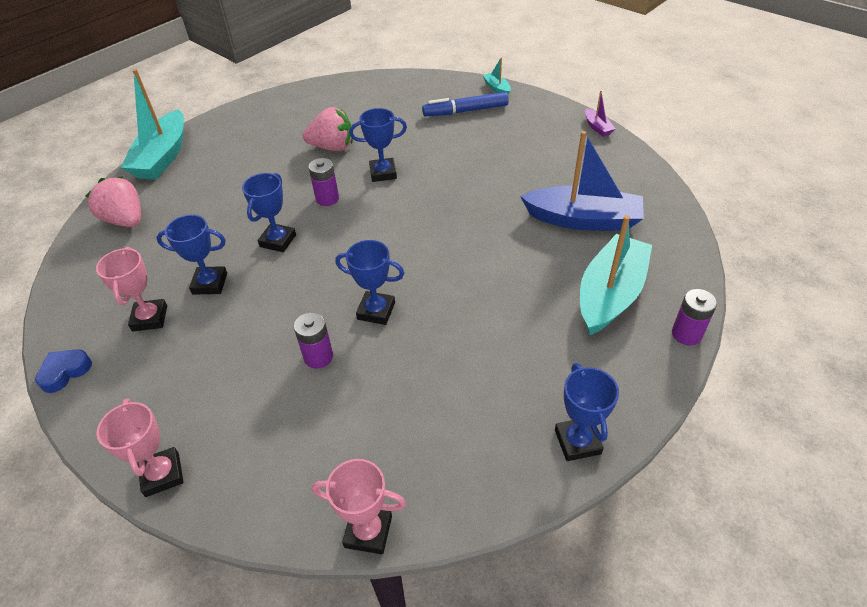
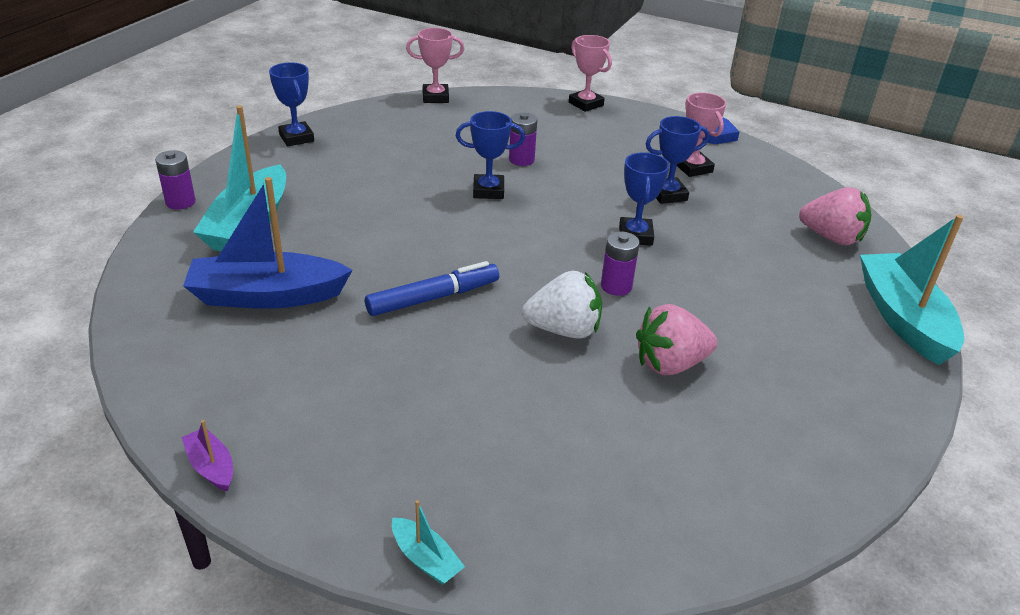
camera: 160 degrees right, 10 degrees down
(383, 173) = (564, 330): blue trophy -> white strawberry
(465, 111) = (477, 476): blue marker -> blue marker (433, 298)

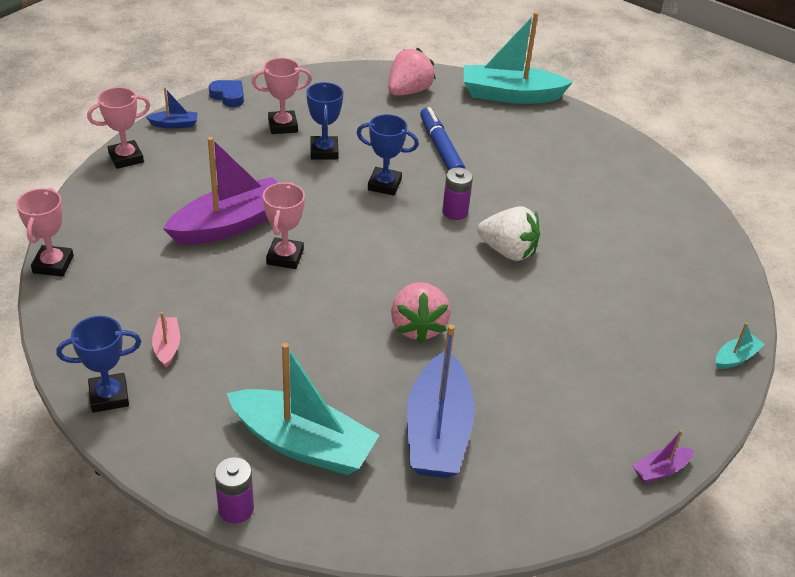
camera: 80 degrees left, 5 degrees up
(355, 152) = (167, 346): none -> pink boat
(433, 298) = (456, 318): blue marker -> blue marker (440, 148)
(488, 191) = (285, 257): blue trophy -> pink trophy
(521, 160) = (230, 224): purple battery -> purple boat
(564, 330) = (508, 251): white strawberry -> white strawberry turned 105 degrees clockwise
(650, 117) = (174, 124): none -> blue boat
(670, 364) = (551, 208): pink strawberry -> pink strawberry (417, 326)

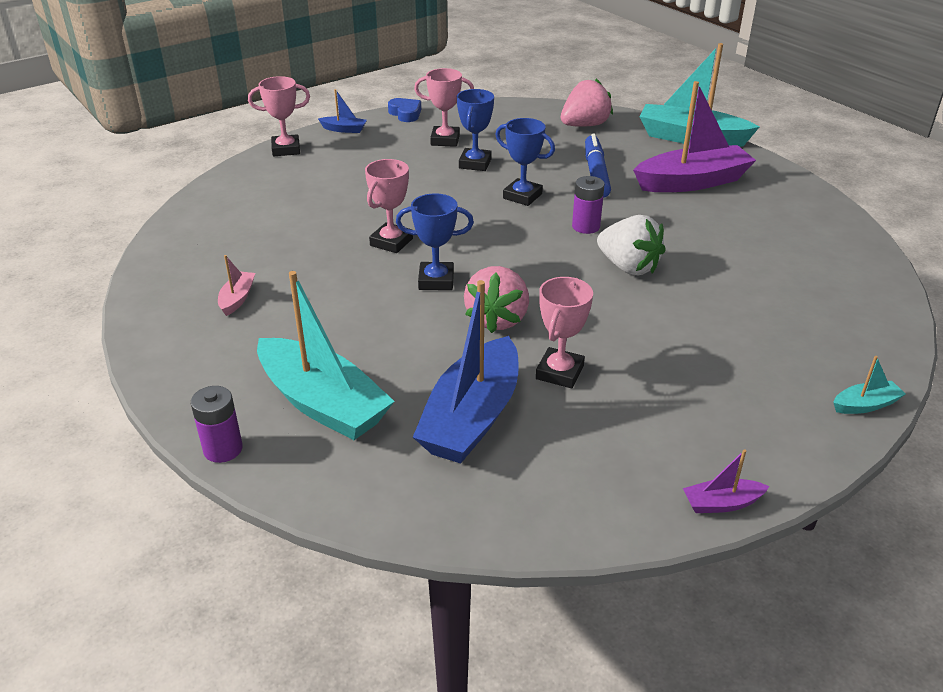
camera: 20 degrees right, 5 degrees down
(53, 264) = (174, 220): pink trophy -> pink trophy (559, 372)
(109, 396) = (160, 331): blue trophy -> blue trophy (436, 280)
(230, 224) = (353, 210): purple boat -> purple boat (692, 182)

